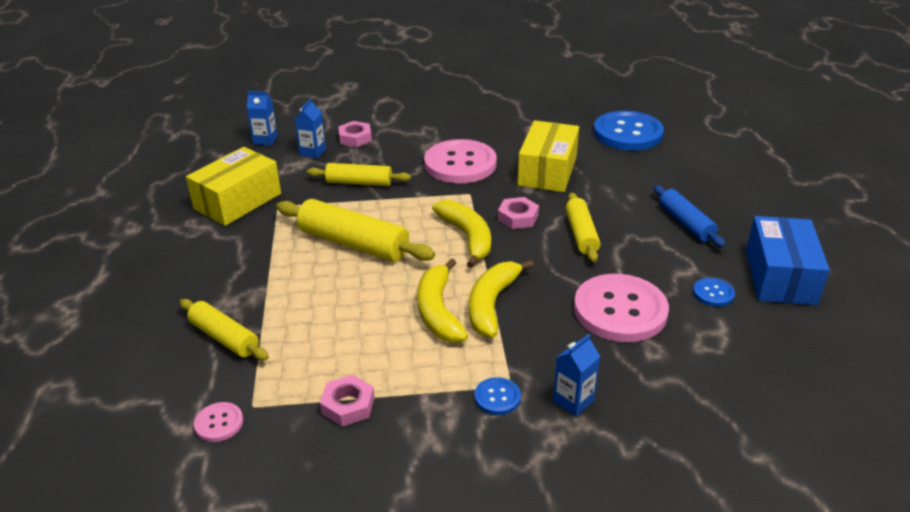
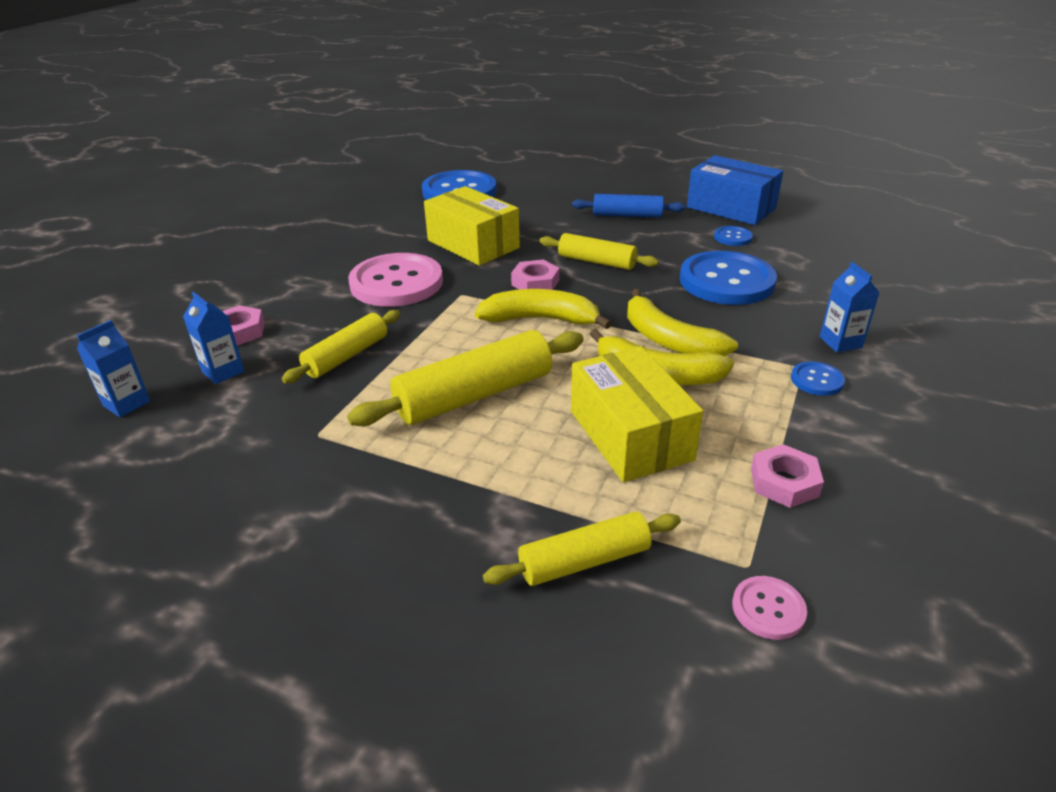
camera: 60 degrees left, 0 degrees up
(238, 201) = (257, 469): yellow box -> yellow box (630, 435)
(620, 310) = (726, 281): pink button -> blue button

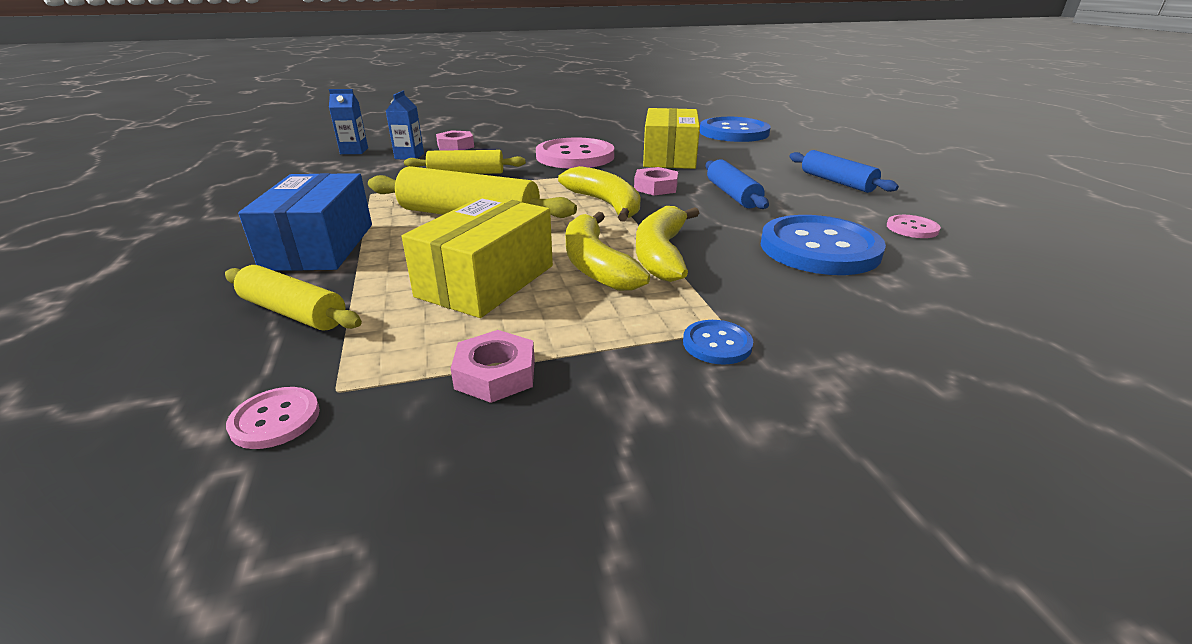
camera: 50 degrees right, 5 degrees down
(596, 262) = (732, 195): yellow rolling pin -> blue rolling pin
(731, 208) = (969, 212): blue box -> blue box (319, 246)
(733, 237) = (912, 228): blue button -> pink button
(840, 342) = (825, 338): blue carton -> none

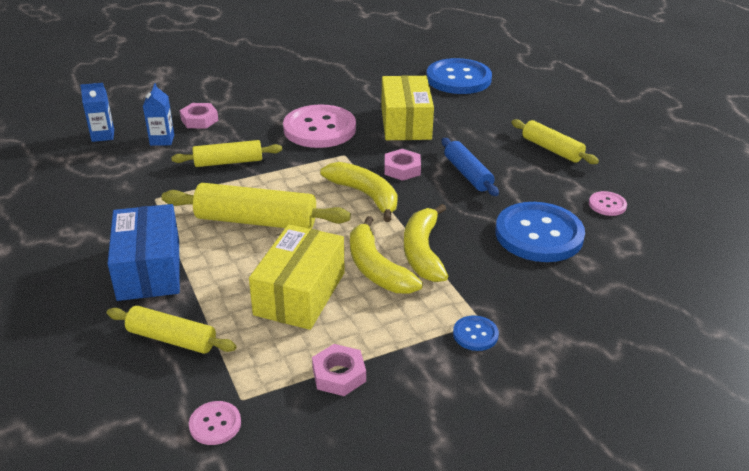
camera: 10 degrees left, 5 degrees up
(837, 182) = (552, 149): blue rolling pin -> yellow rolling pin

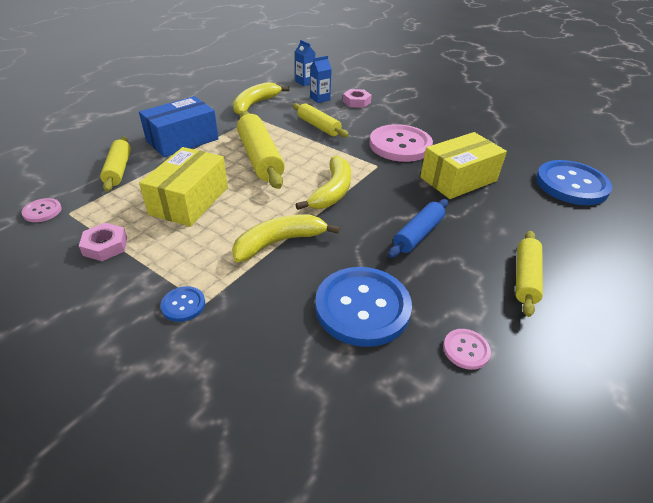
camera: 60 degrees right, 5 degrees up
(300, 293) = (189, 201): yellow box -> yellow box turned 60 degrees counterclockwise
(376, 268) = (240, 225): yellow banana -> yellow banana (255, 104)
(402, 169) = (387, 197): pink nut -> none

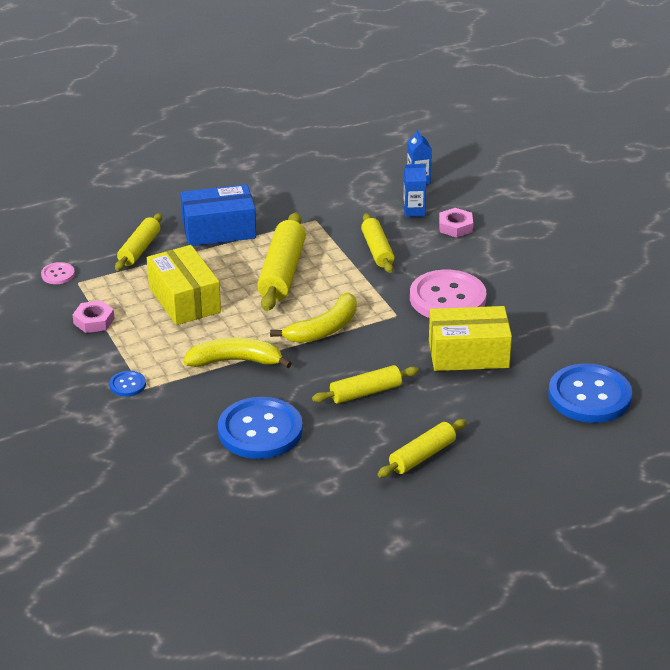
camera: 30 degrees right, 5 degrees down
(189, 201) = (184, 300): yellow box -> yellow box turned 75 degrees counterclockwise
(255, 104) = (330, 200): yellow banana -> none
(418, 234) = (365, 392): blue rolling pin -> yellow rolling pin
(466, 350) = (311, 483): pink button -> none

